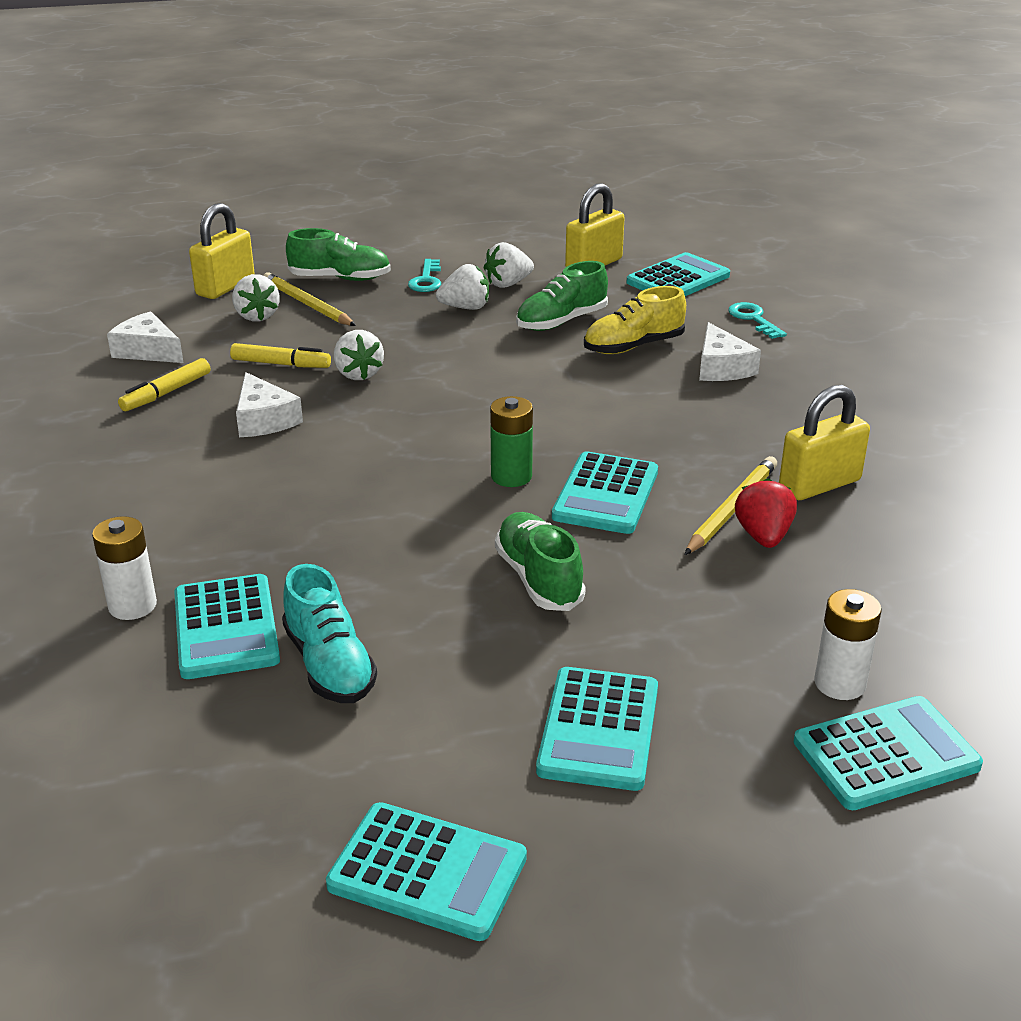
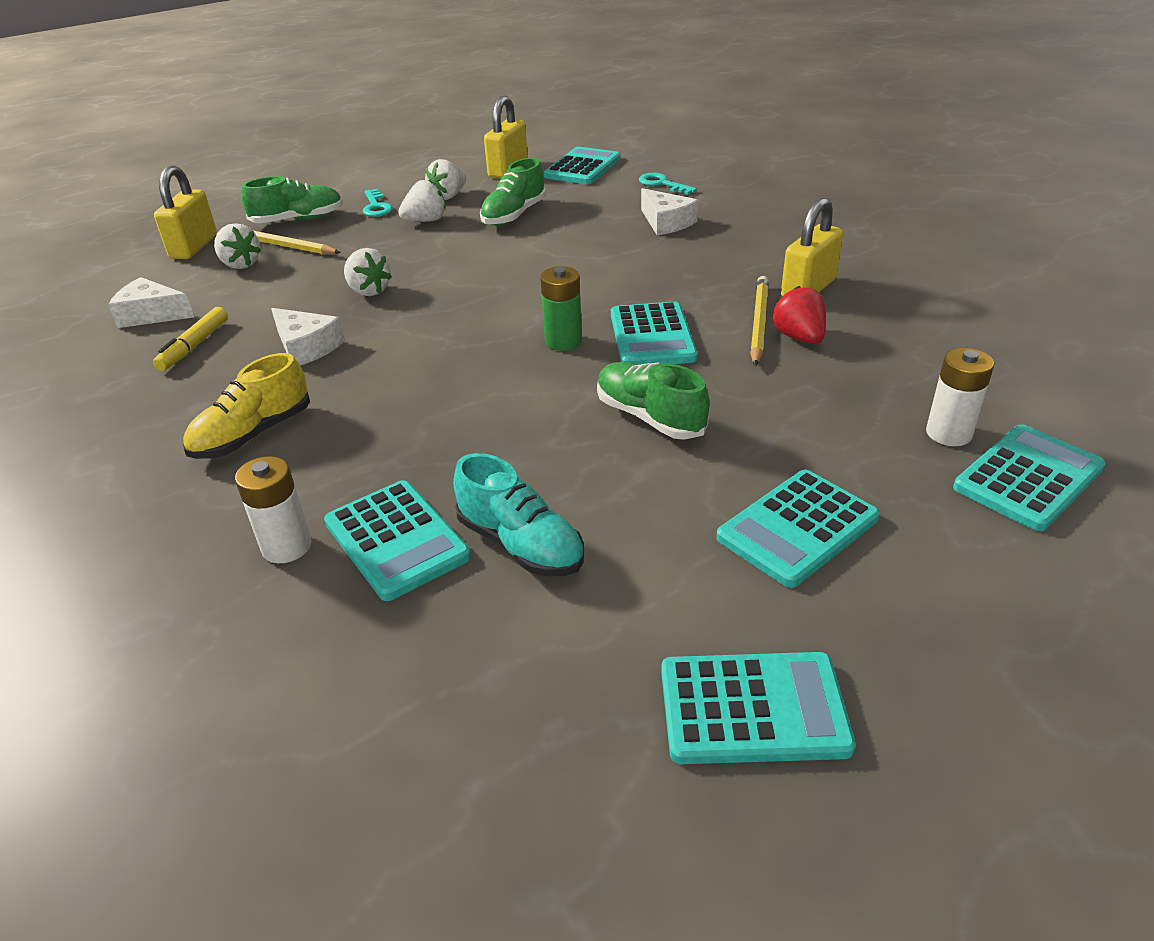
camera: 20 degrees left, 5 degrees up
(281, 364) = (290, 298): yellow marker -> none
(598, 729) = (797, 528): turquoise calculator -> turquoise calculator turned 60 degrees clockwise
(633, 346) = (586, 221): yellow shoe -> yellow shoe (253, 434)

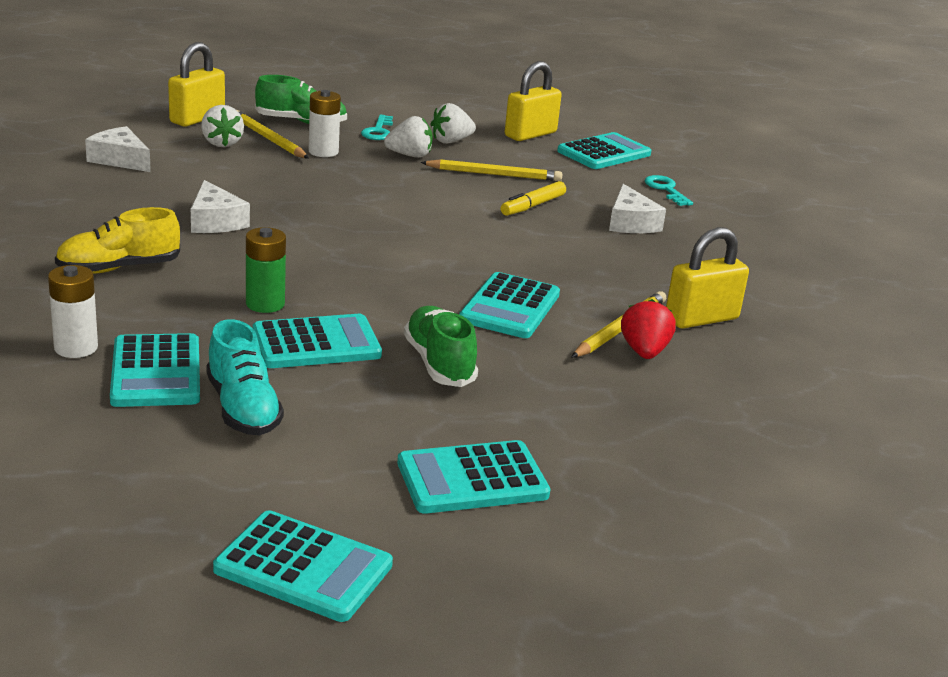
camera: 20 degrees right, 10 degrees down
(194, 346) = (132, 193): yellow marker -> yellow marker (533, 206)
(368, 291) = (305, 196): white strawberry -> none
(514, 215) = (494, 174): green shoe -> yellow pencil
(563, 341) = (428, 285): green battery -> green battery (265, 304)
(948, 433) = (691, 467): white battery -> white battery (323, 152)
(1028, 478) = (722, 522): turquoise calculator -> turquoise calculator (316, 343)

